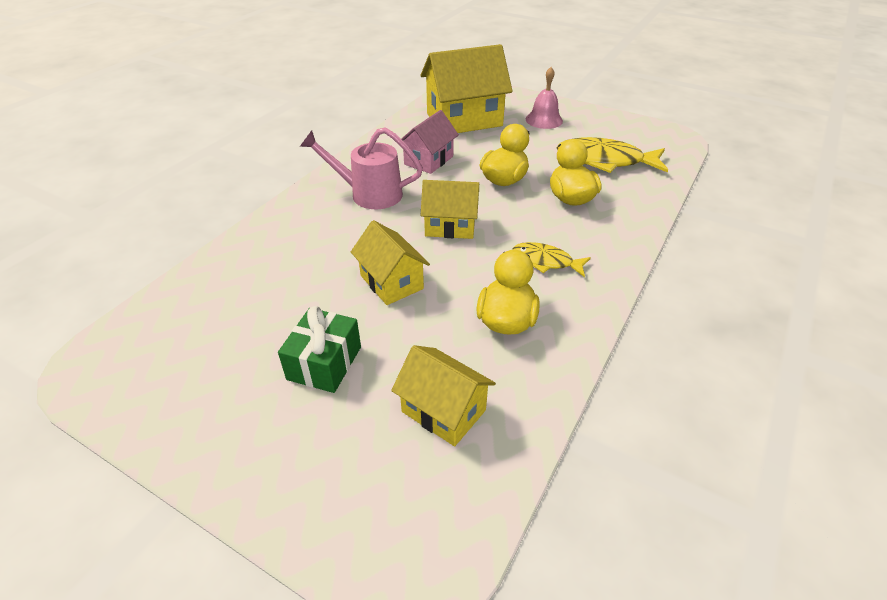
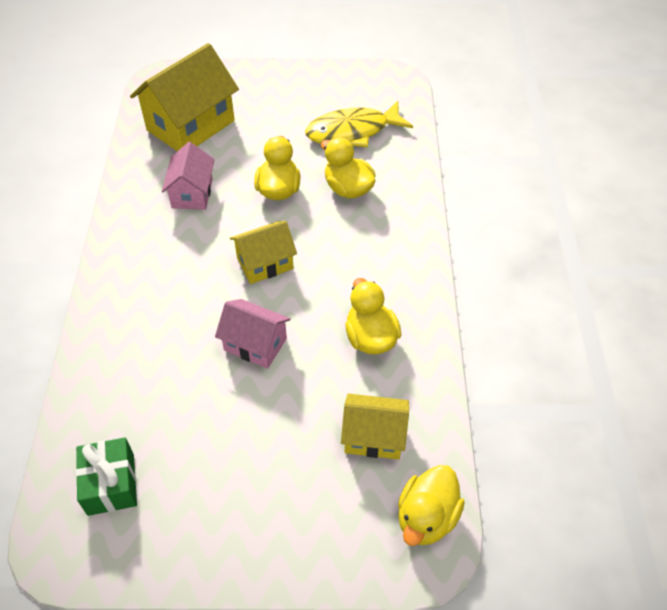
camera: 30 degrees left, 10 degrees up
(324, 363) = (256, 444): green gift -> green gift (111, 484)
(368, 194) = (163, 258): pink watering can -> none
(391, 282) = (255, 344): yellow house -> pink house
(441, 525) = (426, 517): none -> yellow duck
(544, 120) = (269, 98): pink bell -> none
(546, 261) = (366, 266): yellow fish -> none

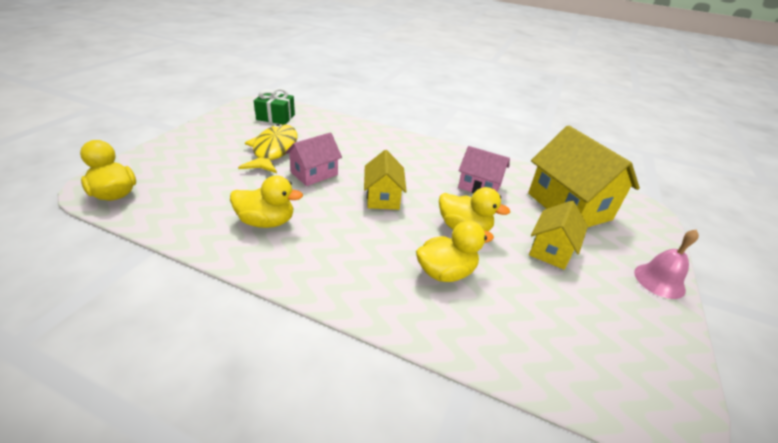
camera: 110 degrees right, 15 degrees down
(272, 75) = (659, 280): none -> pink bell
(353, 131) = (542, 312): yellow fish -> yellow fish (274, 150)
(374, 436) = (192, 194): yellow house -> yellow house (551, 250)

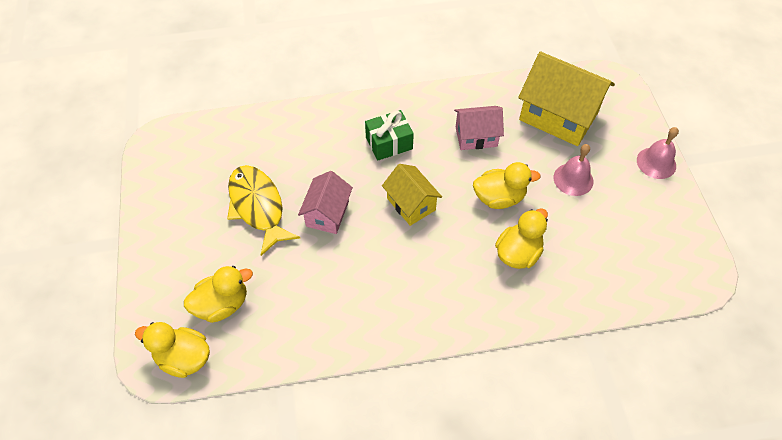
camera: 30 degrees left, 20 degrees up
(267, 222) = (347, 296): yellow duck -> yellow duck (222, 304)
(275, 117) = (204, 155): green gift -> green gift (389, 143)
(551, 250) = (573, 179): yellow house -> pink bell

